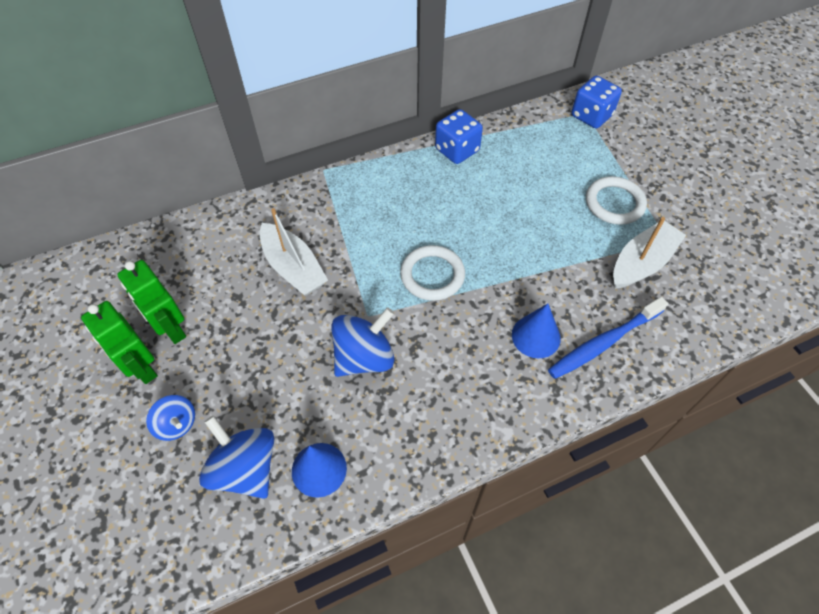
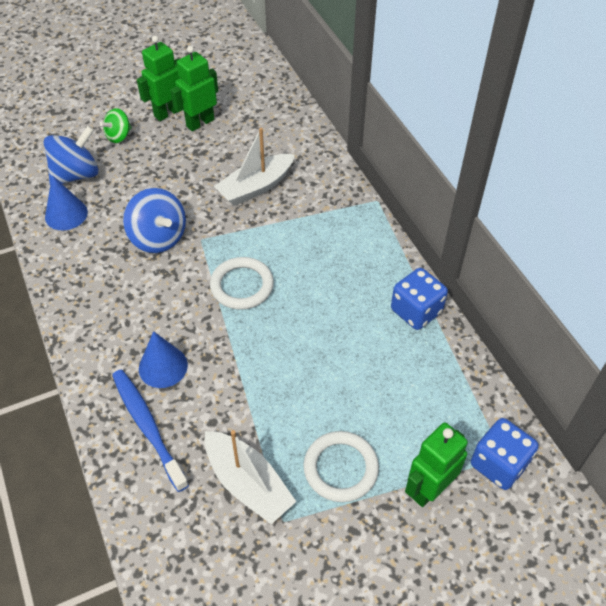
camera: 90 degrees right, 5 degrees down
(177, 424) = (119, 136): blue spinning top -> green spinning top
(619, 154) = (429, 489): none -> green robot

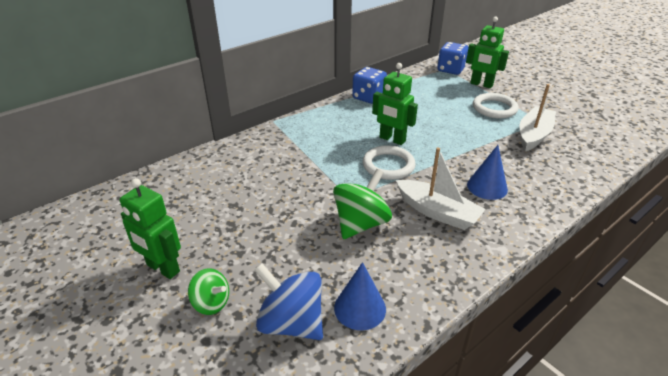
camera: 105 degrees left, 15 degrees down
(148, 427) = (538, 181): blue toothbrush -> none
(158, 238) = (361, 224): blue spinning top -> green spinning top
(200, 123) = (182, 236): green robot -> green robot (392, 139)
(256, 187) = (274, 179): white boat -> white boat (437, 212)

